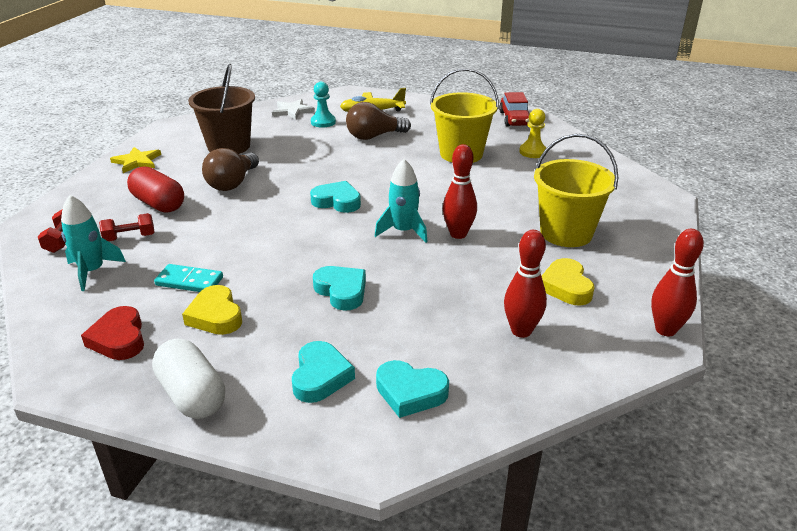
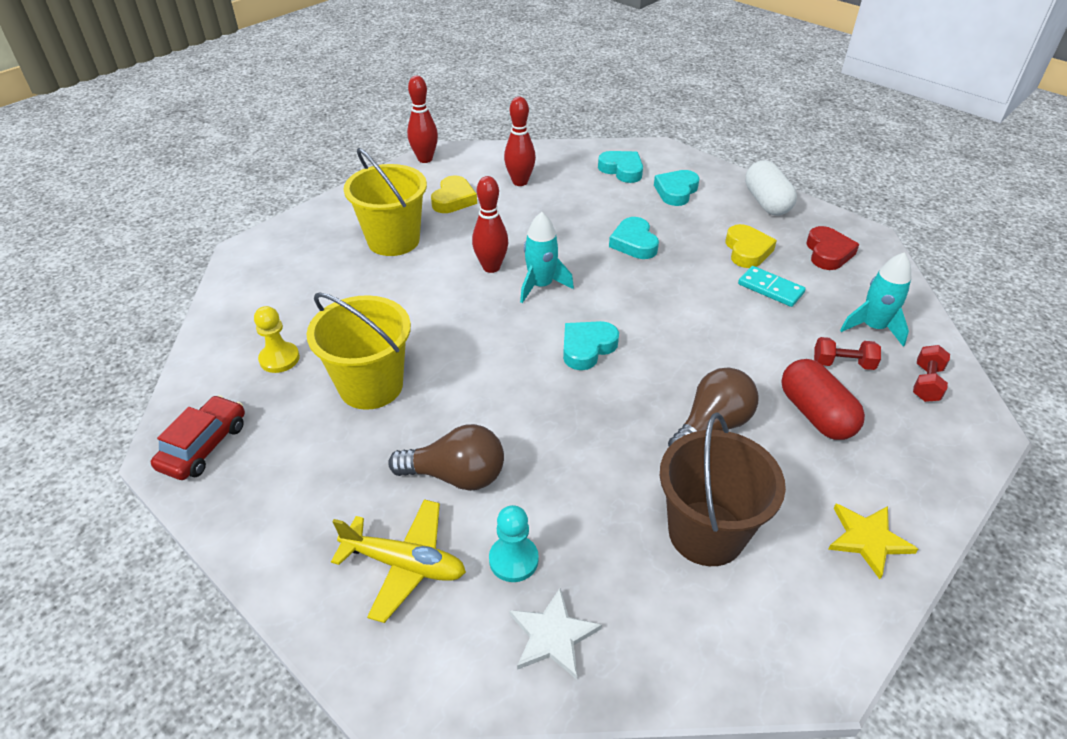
camera: 155 degrees left, 10 degrees up
(337, 201) = (587, 348): turquoise heart -> turquoise heart turned 90 degrees clockwise

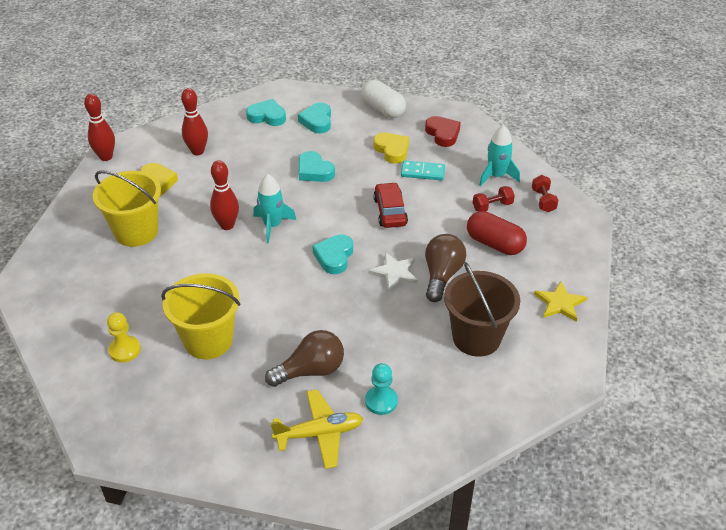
camera: 30 degrees left, 0 degrees up
(204, 446) = (123, 428): red car -> red car (390, 211)
(553, 635) = (431, 429): white star -> white star (394, 272)

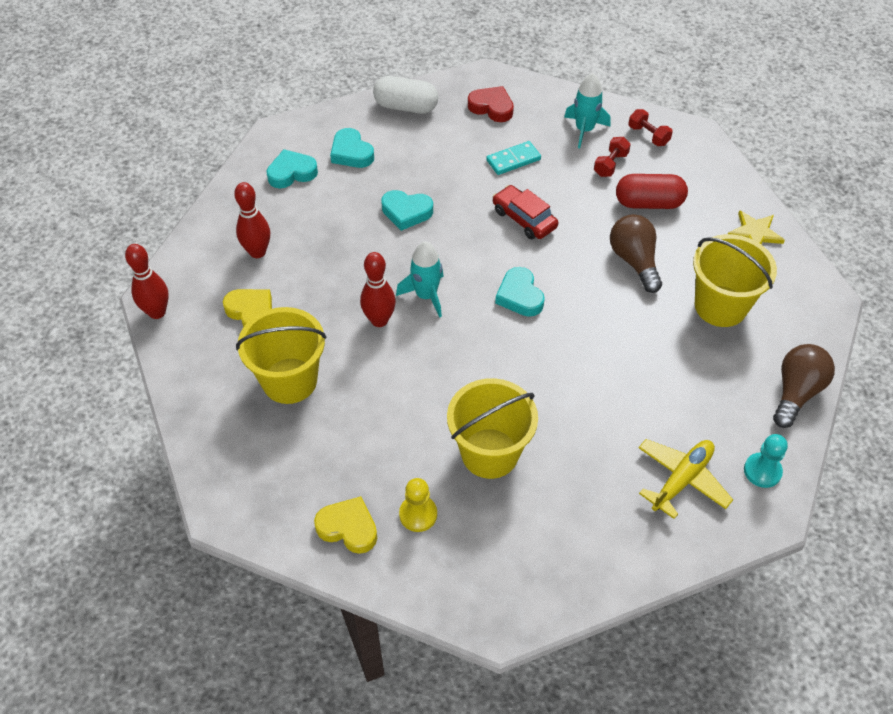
camera: 35 degrees left, 10 degrees up
(311, 370) = (614, 424): brown light bulb -> brown light bulb (796, 392)
(381, 401) = (702, 415): turquoise pawn -> turquoise pawn (762, 471)
(392, 150) = (460, 150): yellow heart -> yellow heart (348, 528)
(394, 272) = (590, 281): white star -> none
(476, 338) = (720, 306): brown bucket -> yellow bucket

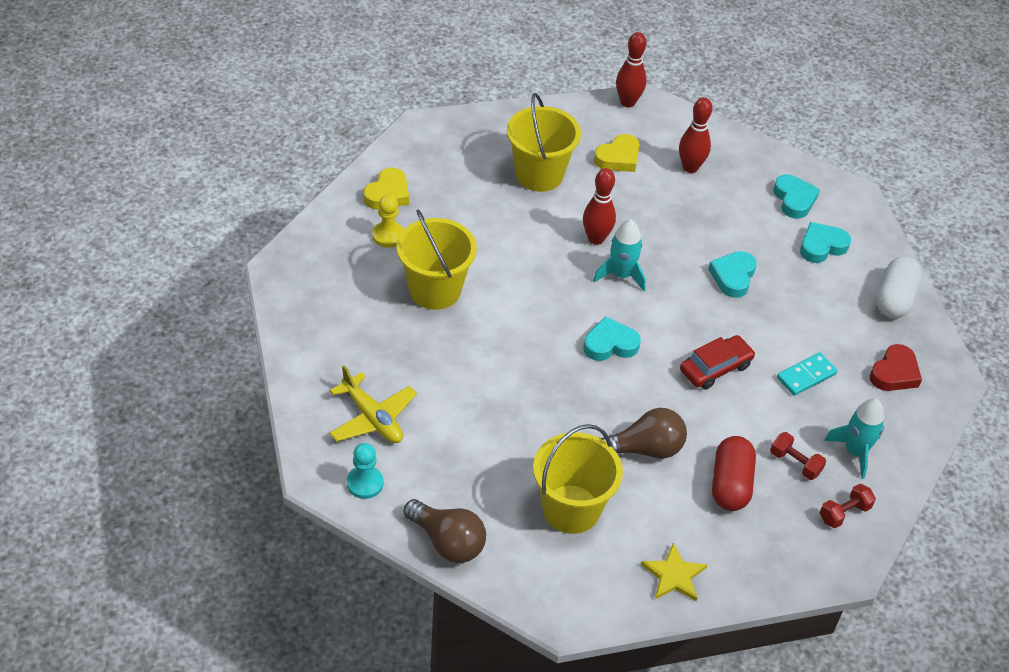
camera: 95 degrees right, 5 degrees down
(513, 160) = (806, 376): turquoise domino -> turquoise domino turned 75 degrees clockwise

